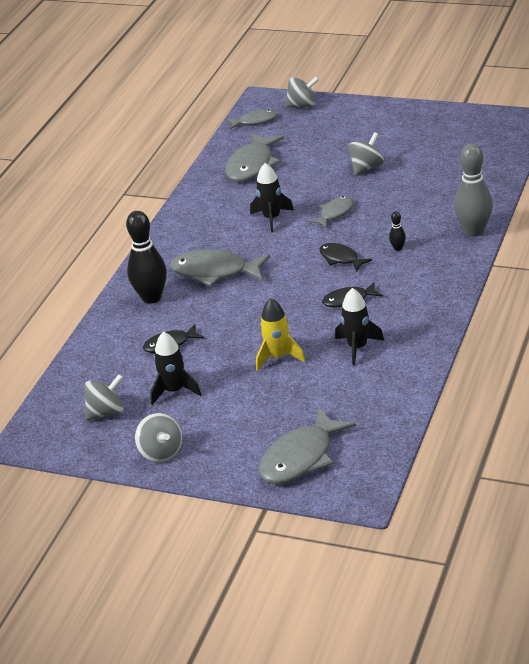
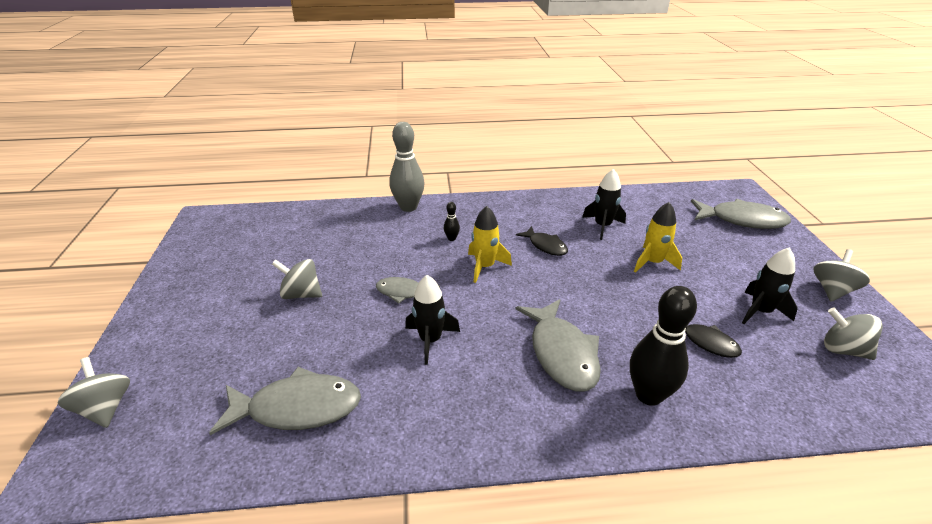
camera: 120 degrees left, 0 degrees up
(255, 121) = (146, 457): grey fish -> none
(341, 258) = (485, 267): black fish -> yellow rocket

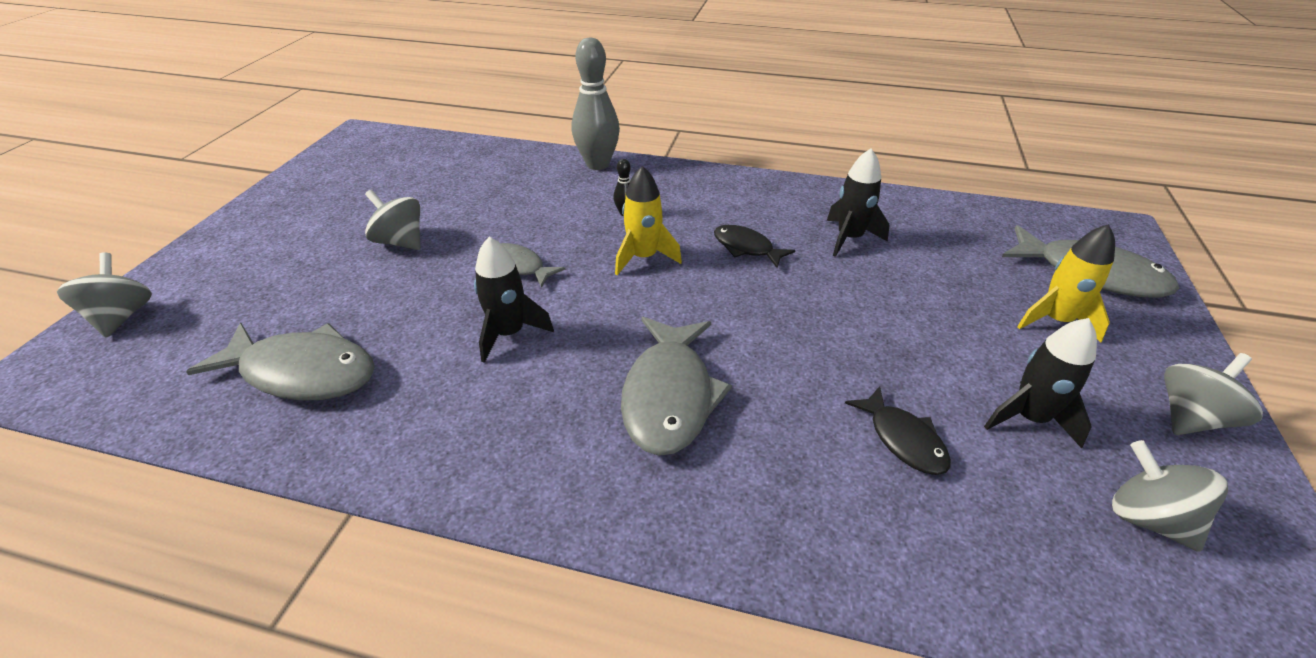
camera: 20 degrees right, 5 degrees up
(545, 246) = (746, 248): black fish -> black fish turned 150 degrees clockwise
(648, 395) = (757, 490): black bowling pin -> none
(652, 262) = (893, 304): yellow rocket -> yellow rocket (1055, 320)

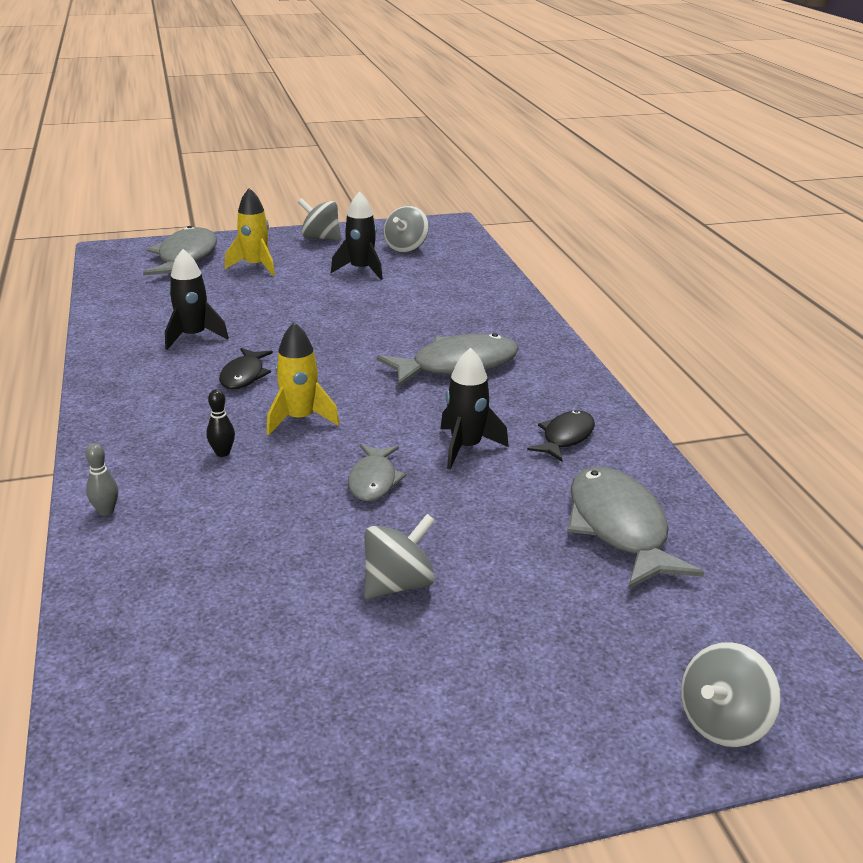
camera: 120 degrees left, 10 degrees down
(400, 242) = (398, 584): grey spinning top -> grey spinning top turned 135 degrees counterclockwise
(598, 164) = (106, 511): grey bowling pin -> grey bowling pin, size x0.43
(903, 439) = (414, 297): black fish -> black fish (565, 437)

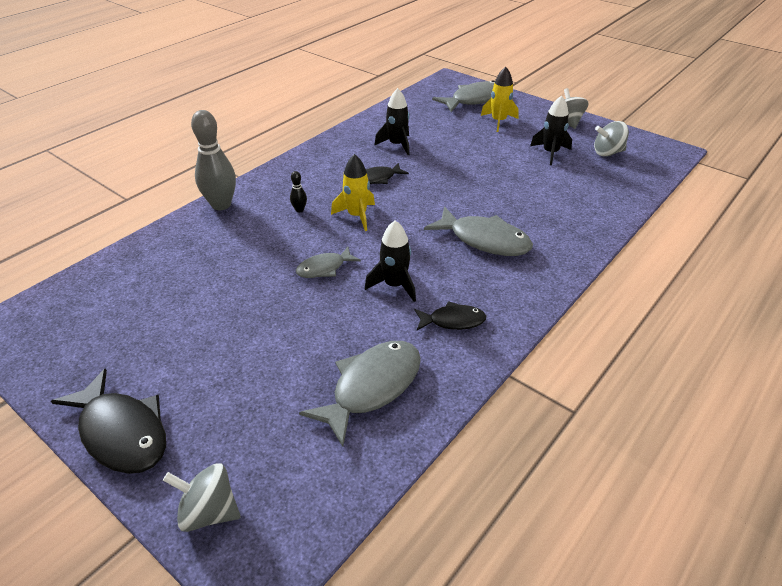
camera: 55 degrees right, 10 degrees up
(106, 511) = (221, 205): grey bowling pin -> grey bowling pin, size x2.31
(398, 584) = (239, 321): grey spinning top -> none
(520, 766) = (121, 432): none -> black fish

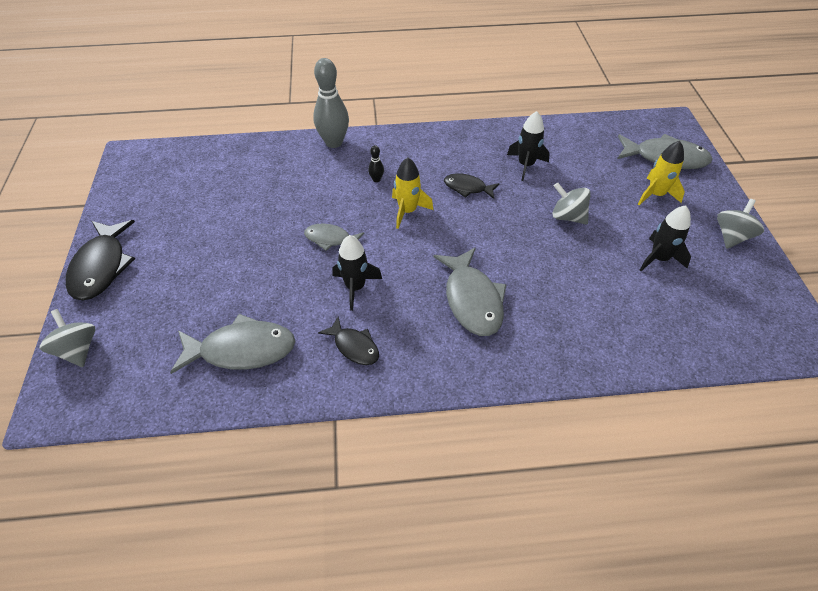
camera: 45 degrees right, 10 degrees up
(607, 153) = (724, 296): grey spinning top -> grey spinning top (567, 216)

